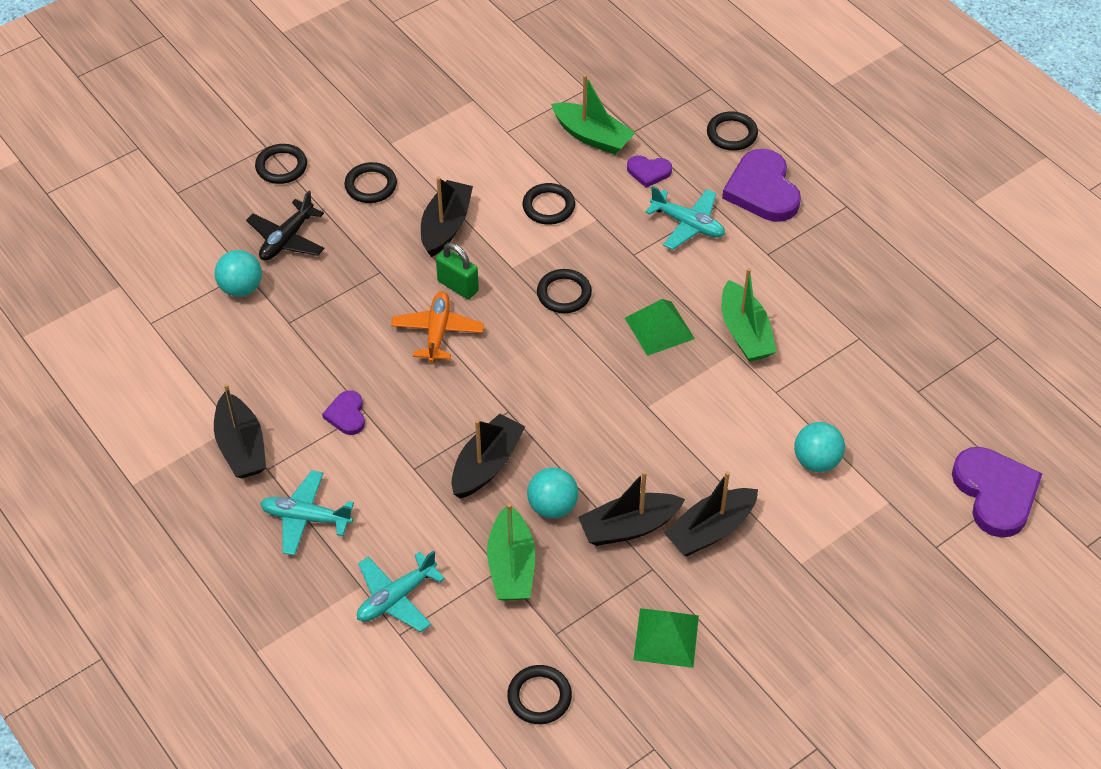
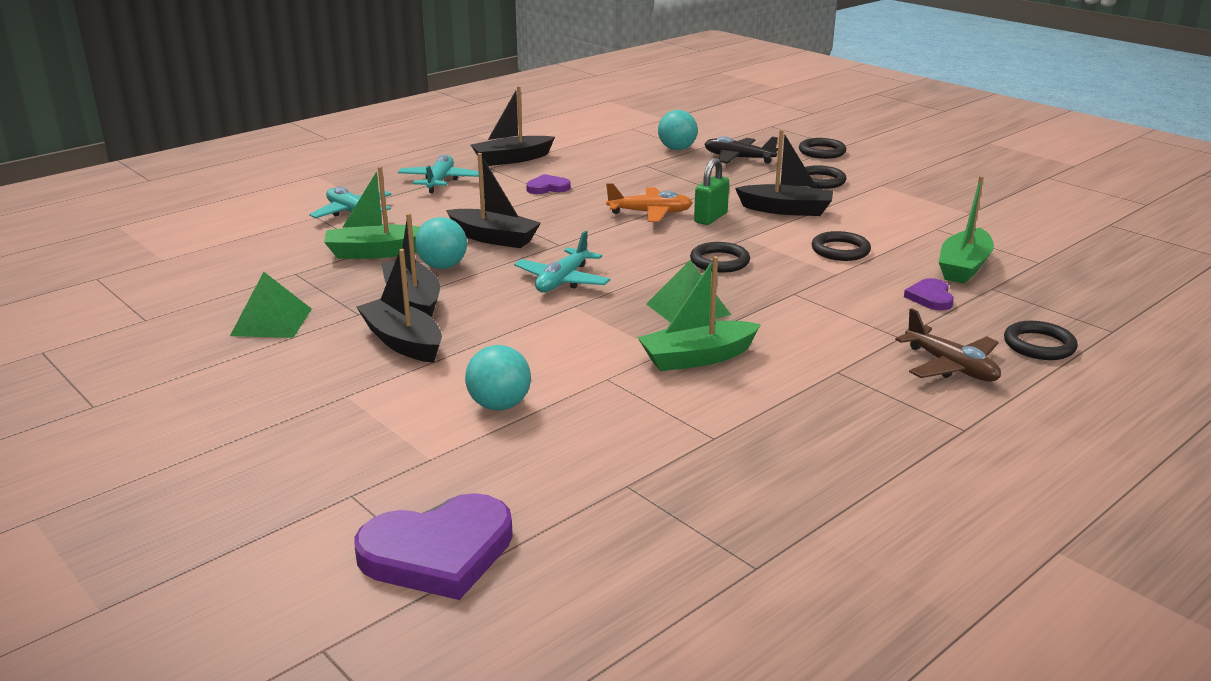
camera: 85 degrees right, 25 degrees down
(539, 697) = (229, 269): black ring -> none
(688, 224) = (858, 321): turquoise plane -> turquoise plane (562, 281)
(762, 190) = (951, 367): purple heart -> brown plane

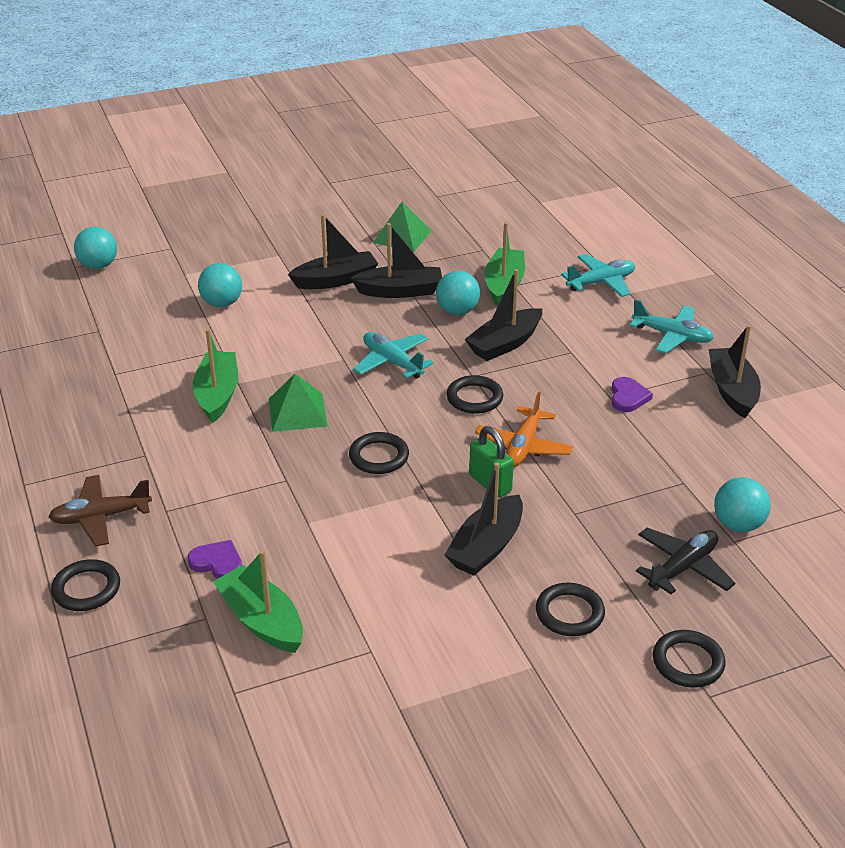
camera: 110 degrees right, 10 degrees up
(438, 552) = (98, 266): purple heart -> turquoise ball
(840, 250) = (356, 546): black ring -> black ring (474, 398)

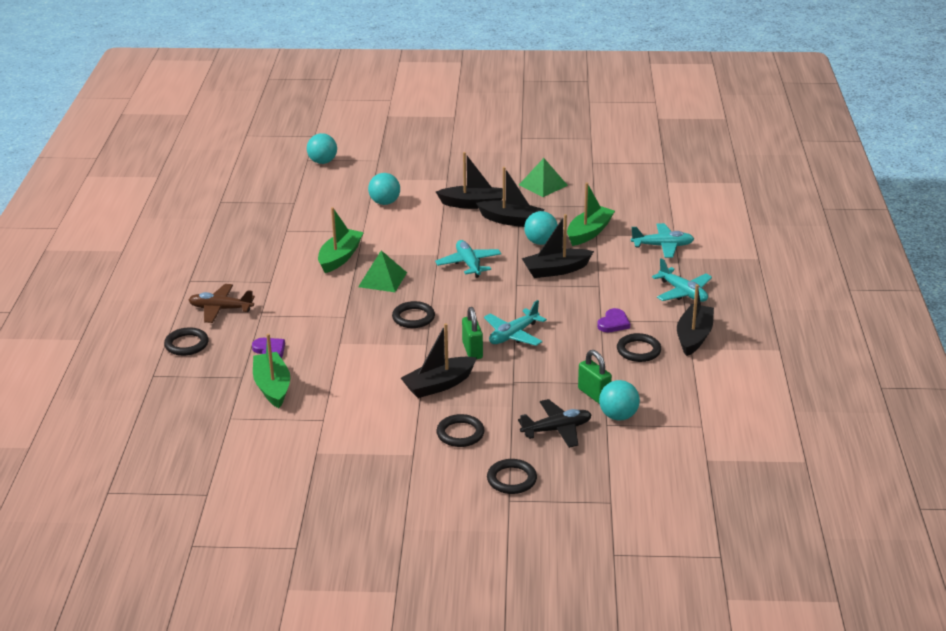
camera: 25 degrees right, 5 degrees down
(474, 398) = (505, 298): black ring -> black ring (638, 350)
(523, 446) = (513, 335): orange plane -> turquoise plane
(685, 502) = (594, 394): none -> green padlock

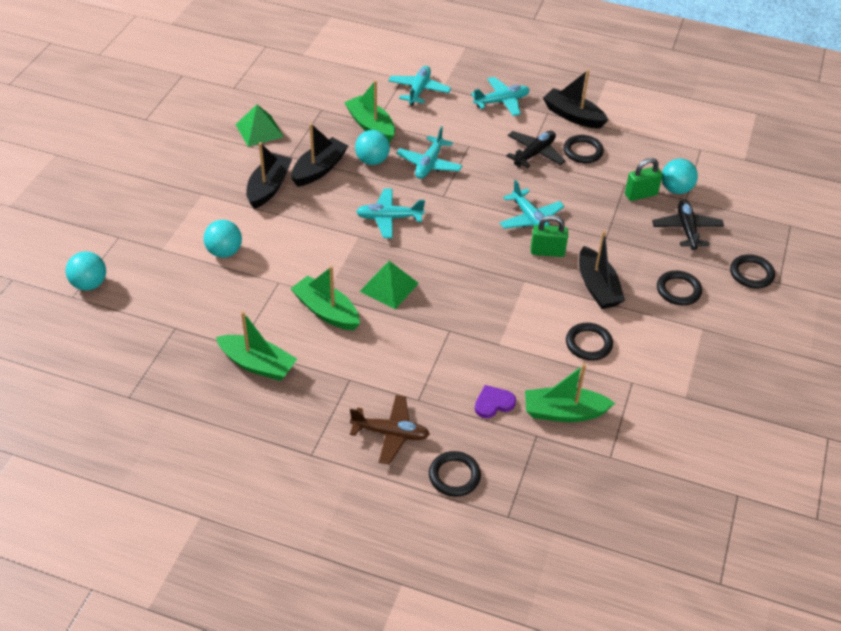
camera: 75 degrees left, 15 degrees up
(220, 309) = (390, 434): brown plane -> brown plane turned 105 degrees counterclockwise
(270, 241) = (257, 364): none -> green boat
(413, 317) = (473, 279): black ring -> black ring (588, 344)
(556, 270) = (429, 164): black boat -> turquoise plane
(613, 323) = (534, 154): purple heart -> black plane

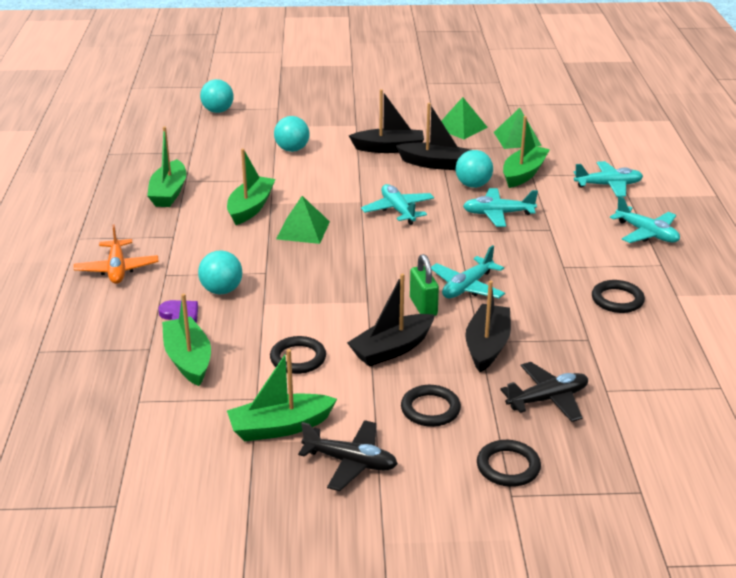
camera: 70 degrees right, 15 degrees down
(305, 106) = (517, 138): none -> green pyramid
(390, 434) = (117, 269): brown plane -> orange plane
(454, 476) = (78, 312): black ring -> none
(534, 154) = (579, 270): black plane -> black plane (350, 462)
(573, 116) = (675, 282): black boat -> black boat (487, 346)
(641, 194) = (580, 354): green padlock -> none
(673, 377) = (280, 427): none -> green boat
(676, 189) = (617, 379): turquoise ball -> turquoise ball (221, 290)

